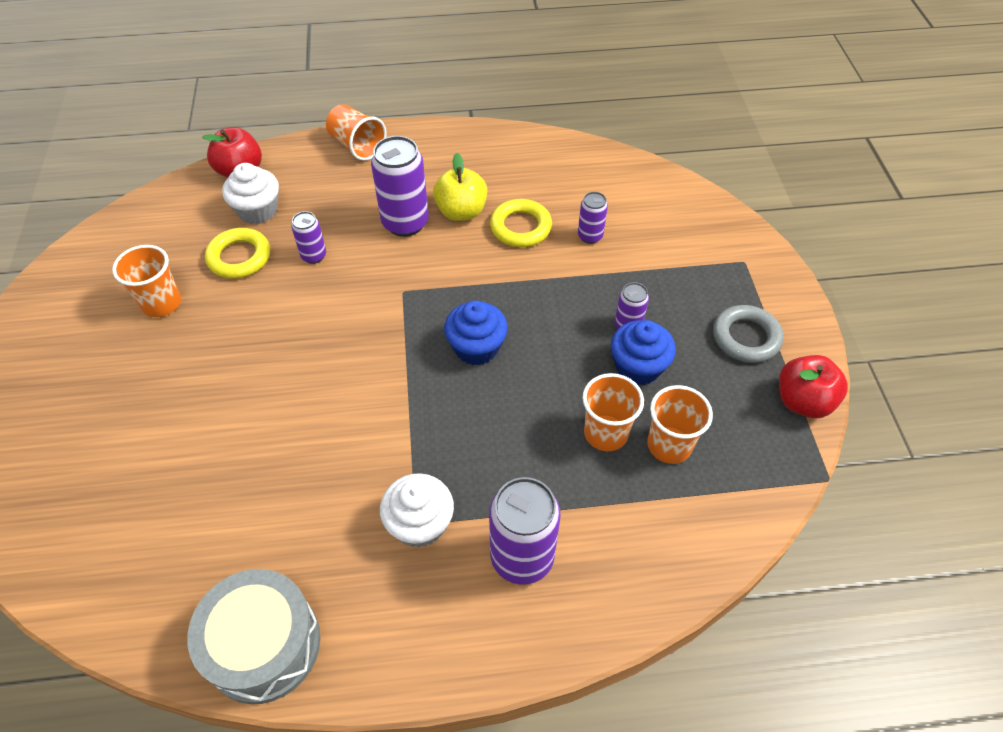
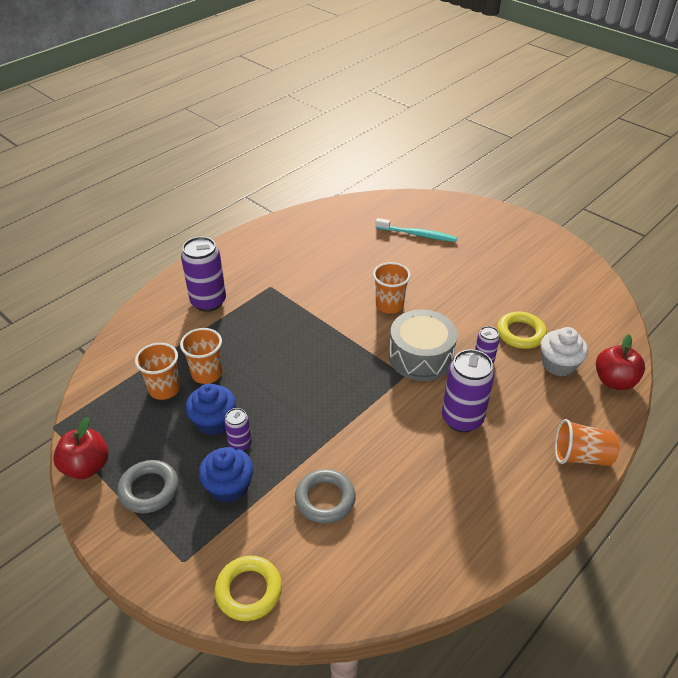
camera: 140 degrees right, 10 degrees down
(128, 472) = (417, 234): none -> turquoise toothbrush
(161, 303) = (516, 290): orange cup -> orange cup (389, 305)
(264, 644) = (289, 227): grey drum -> grey drum (420, 357)
(420, 524) = (268, 287): white cupcake -> none
(461, 212) = (437, 454): yellow apple -> none
(476, 347) = (324, 372): blue cupcake -> blue cupcake (229, 486)
(520, 227) = (382, 470): yellow ring -> yellow ring (249, 590)
(590, 236) = (325, 499): purple can -> grey ring

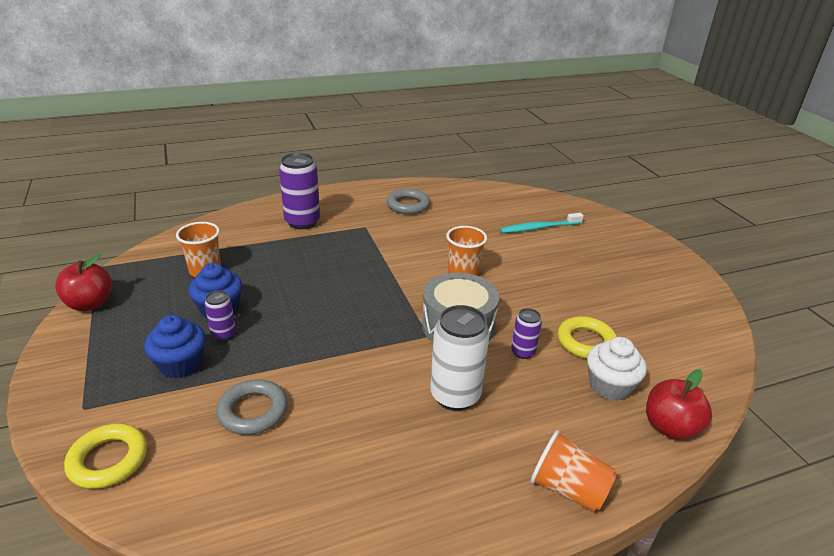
camera: 25 degrees right, 10 degrees down
(149, 489) = (116, 339): grey ring -> grey ring (408, 205)
(207, 373) = (250, 272): orange cup -> none
(417, 234) = (539, 228): turquoise toothbrush -> turquoise toothbrush turned 120 degrees clockwise
(462, 419) = (455, 395): purple can -> white can

